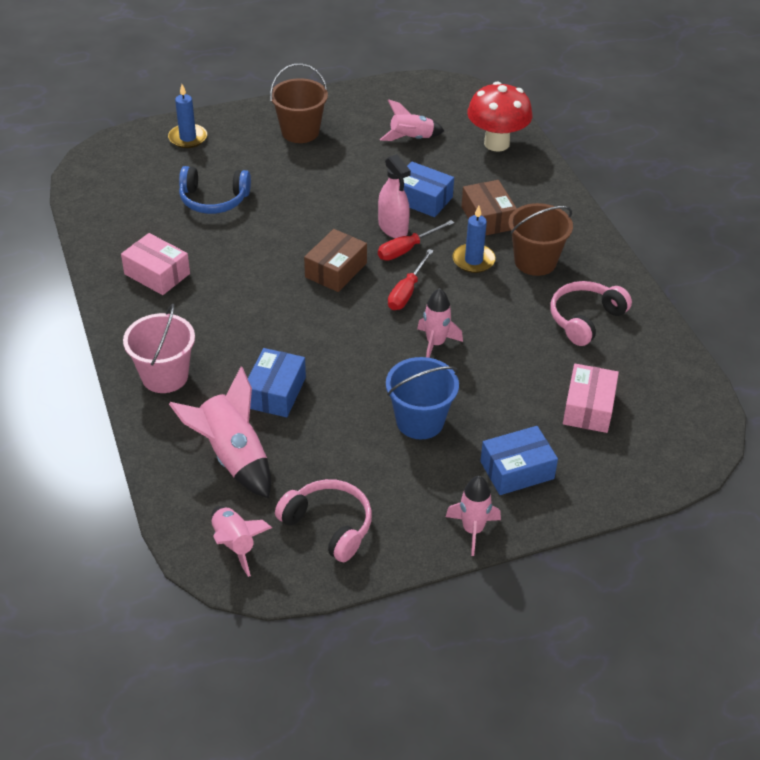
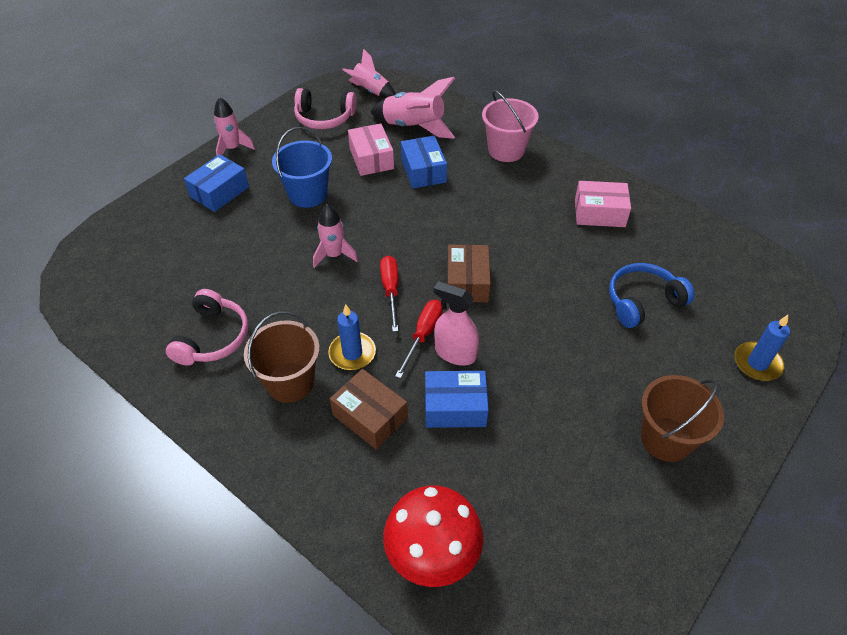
camera: 150 degrees right, 5 degrees up
(411, 138) = (539, 502): pink rocket -> none
(588, 408) = (181, 257): pink box -> pink box (371, 158)

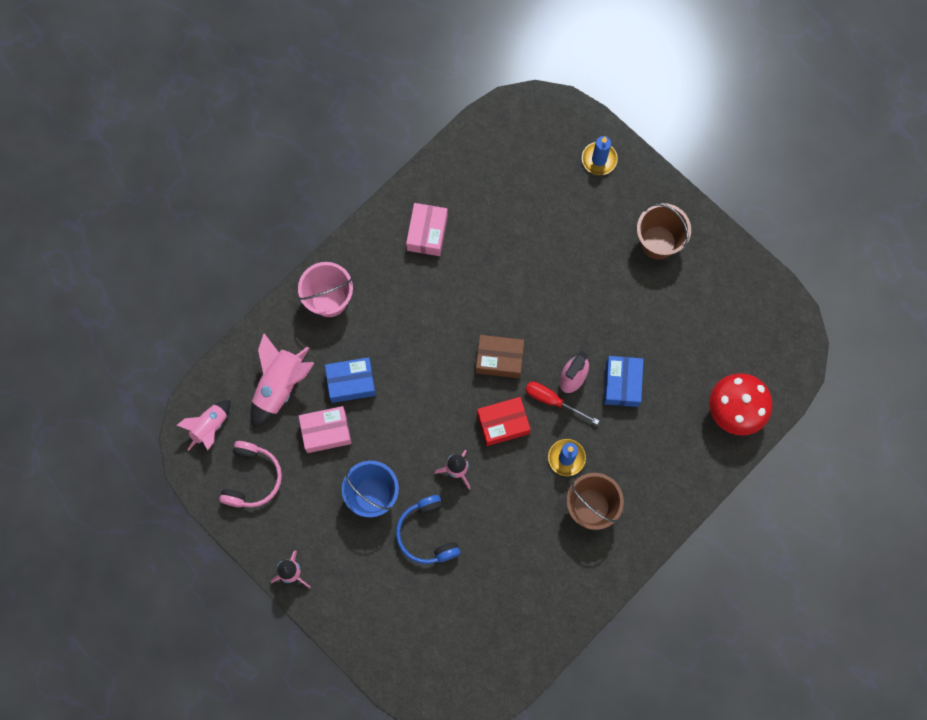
camera: 85 degrees left, 25 degrees up
(212, 338) = (541, 572): pink headphones -> none
(219, 192) = (359, 581): blue box -> none
(370, 416) = (626, 446): brown box -> none
(391, 290) = (503, 423): red screwdriver -> red box
(643, 301) = (533, 224): blue headphones -> blue headphones (427, 534)

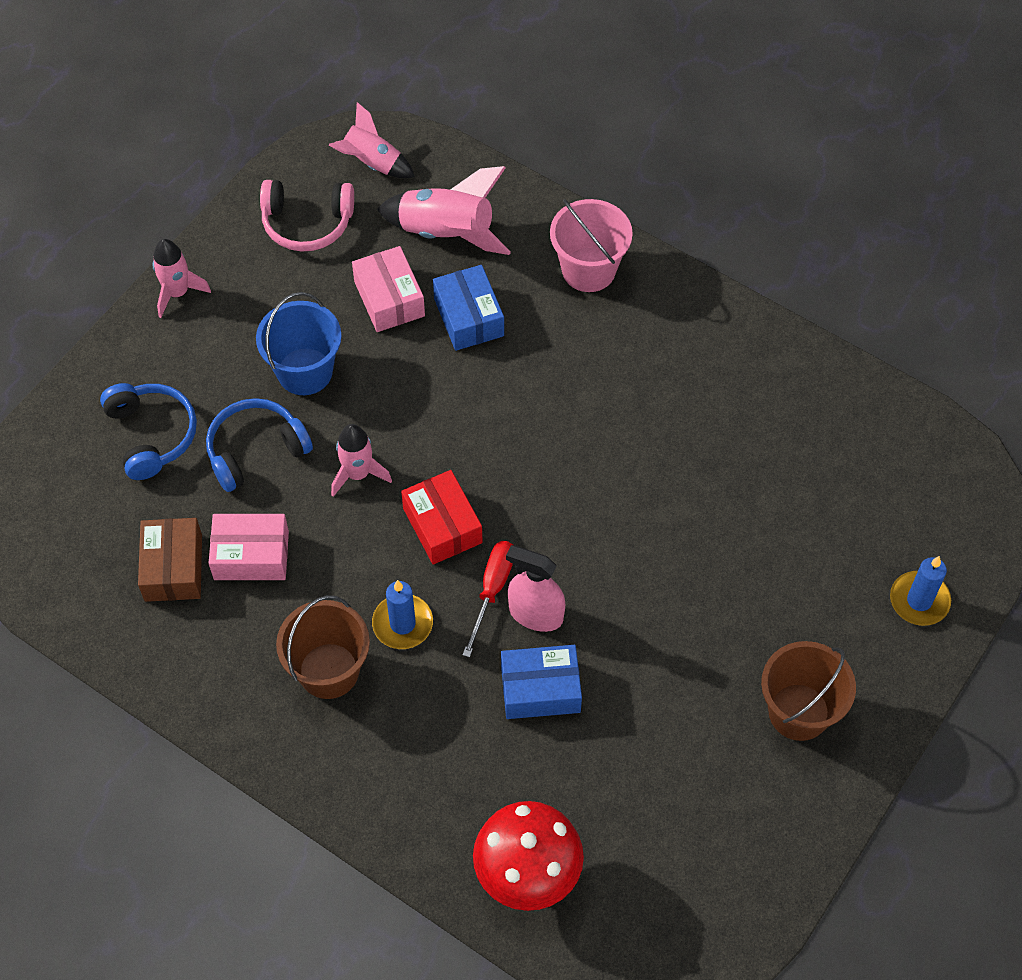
camera: 80 degrees right, 15 degrees down
(403, 601) = (151, 435): none -> blue headphones
(427, 233) = (724, 376): pink box -> pink box (251, 555)
(499, 359) = (545, 505): brown box -> brown box (173, 568)

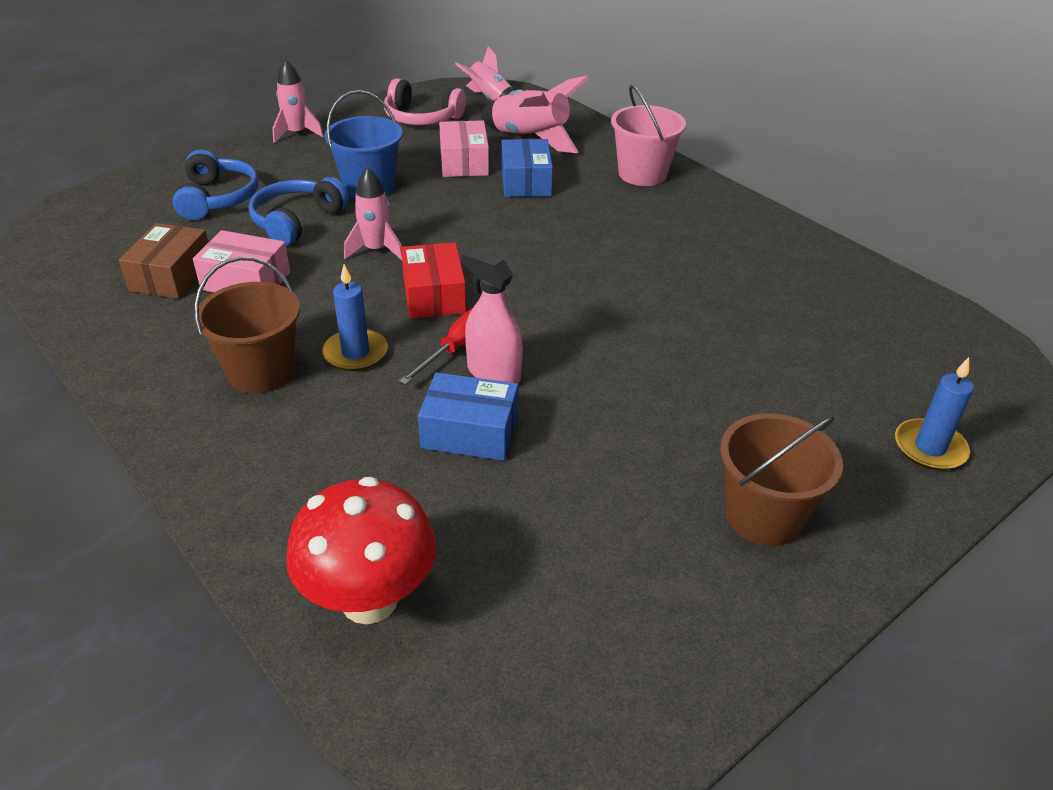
camera: 15 degrees right, 20 degrees down
(256, 450) = (297, 221): blue headphones -> blue headphones turned 45 degrees counterclockwise

